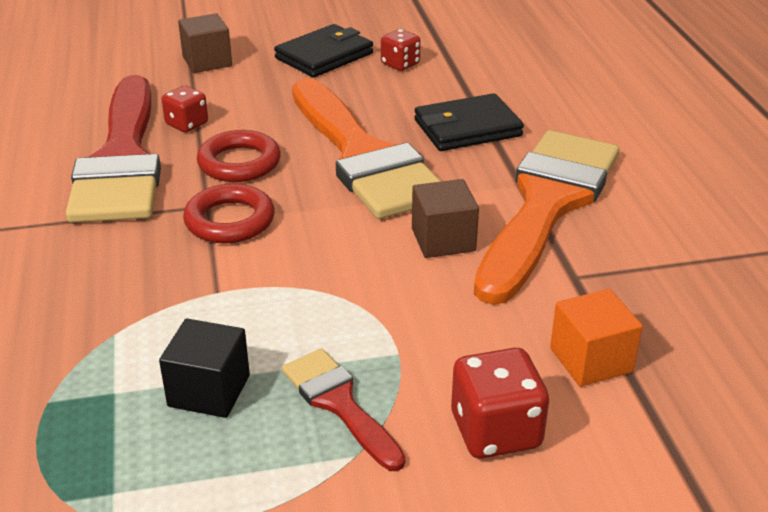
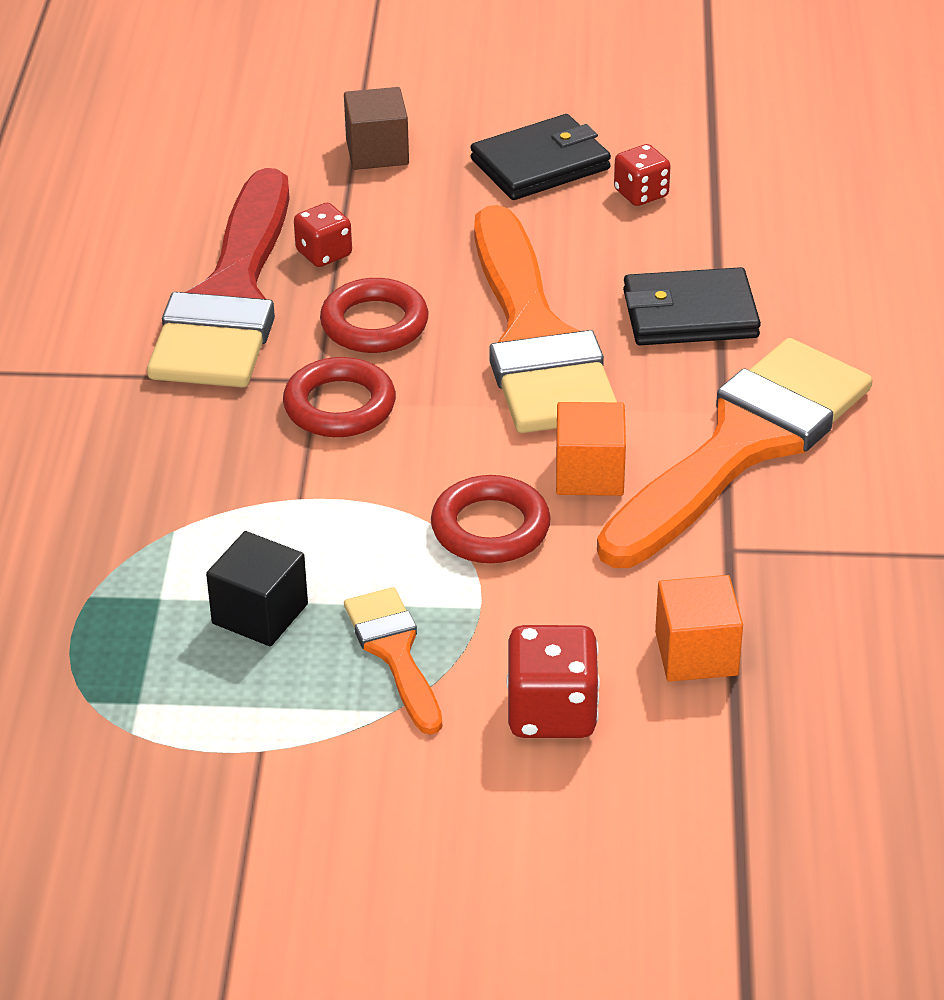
camera: 15 degrees right, 5 degrees up
(339, 403) = (394, 652): red brush -> orange brush
(382, 290) = (490, 528): none -> red ring
(443, 240) = (589, 474): brown cube -> orange cube

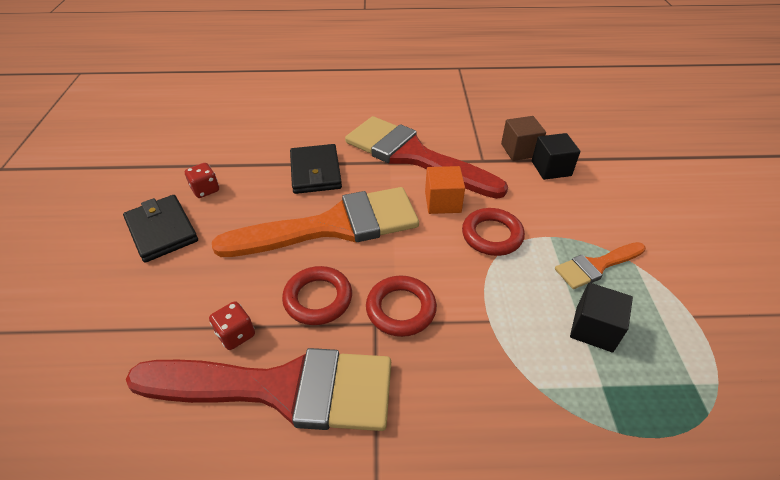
camera: 95 degrees left, 5 degrees up
(377, 152) = (116, 315): brown cube -> brown cube (519, 150)
(552, 713) = (607, 209): red dice -> none
(696, 653) = (551, 168): orange cube -> black cube
(742, 445) = (413, 156): orange brush -> red brush

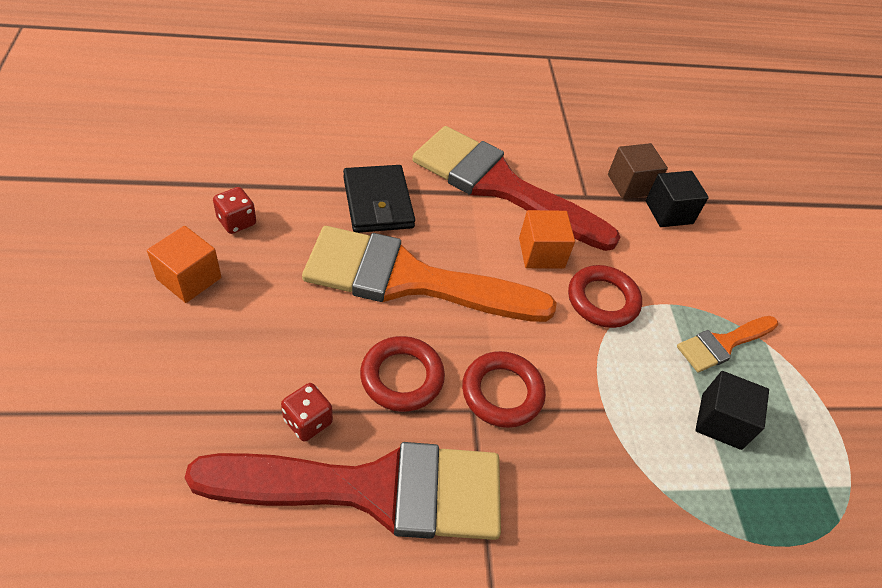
camera: 10 degrees left, 5 degrees up
(162, 231) = (189, 278): black wallet -> orange cube
(334, 225) = (410, 280): orange brush -> orange brush turned 150 degrees counterclockwise

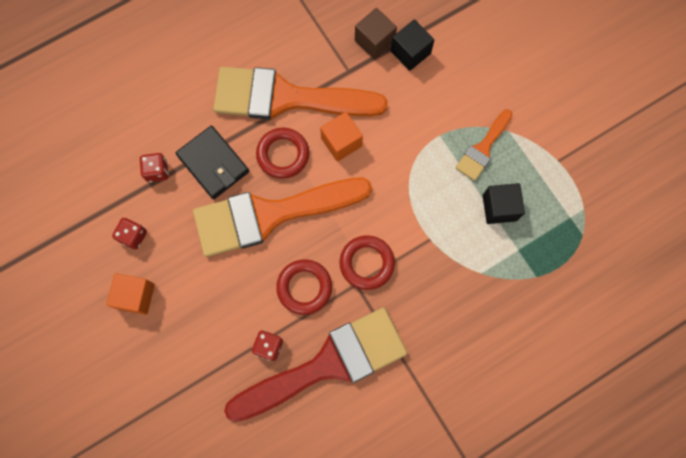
camera: 20 degrees left, 25 degrees up
(311, 180) = (157, 171): none -> red dice
(500, 186) = (286, 98): red brush -> orange brush
(602, 300) = (396, 158): red ring -> red ring (283, 154)

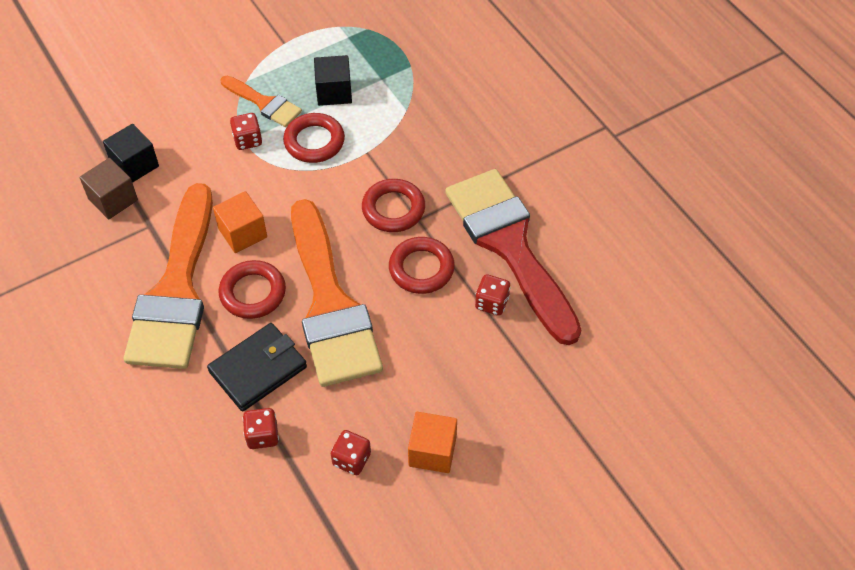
camera: 90 degrees left, 20 degrees down
(440, 138) = (248, 140): none -> red dice
(440, 193) = (314, 141): none -> red ring

